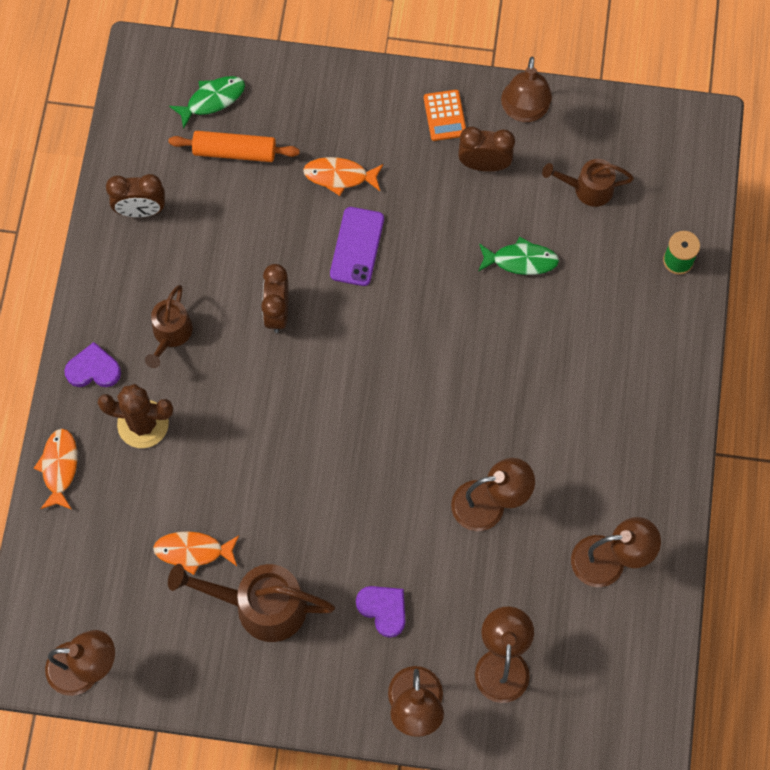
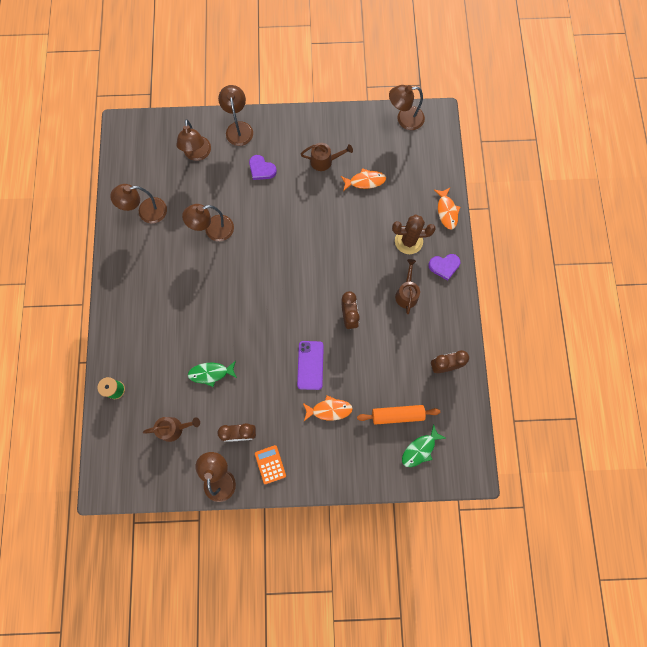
camera: 170 degrees right, 5 degrees up
(260, 605) = (325, 161): brown watering can -> brown watering can, size x0.61

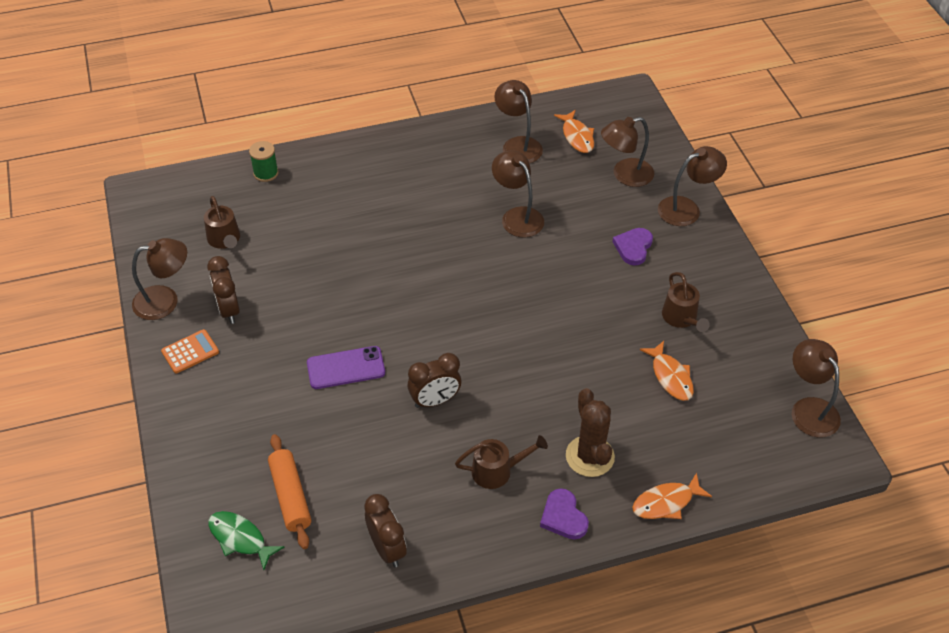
camera: 75 degrees right, 25 degrees down
(211, 373) = (308, 260): green fish -> none
(329, 410) = (282, 405): orange fish -> orange fish (577, 137)

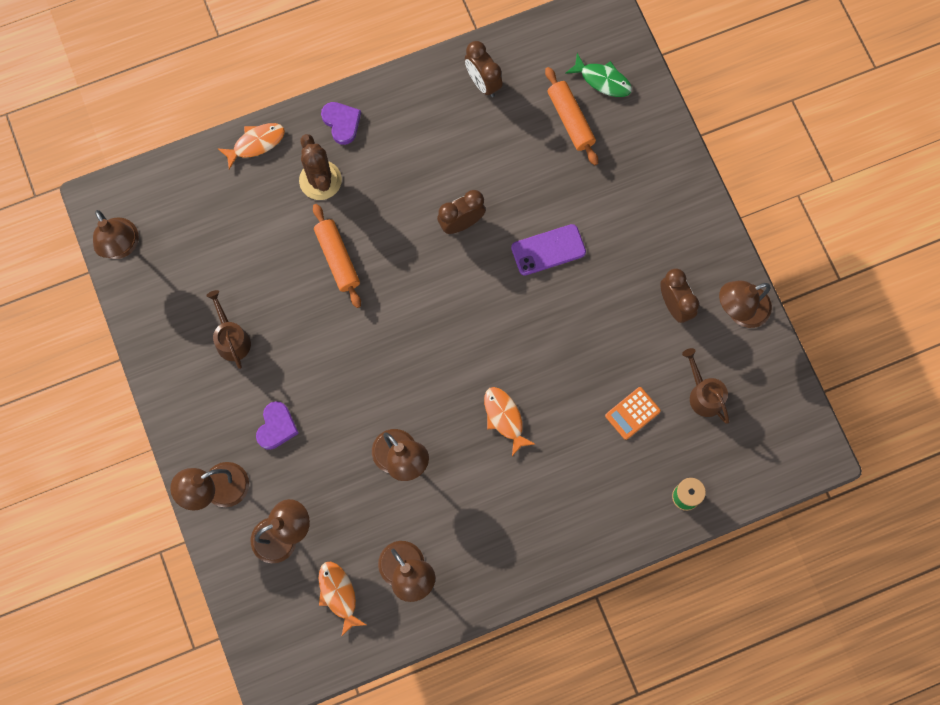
camera: 175 degrees right, 25 degrees up
(190, 352) = (697, 253): orange calculator -> orange calculator (632, 413)
(497, 470) = (399, 159): brown watering can -> none
(572, 378) = (337, 258): none -> orange rolling pin
(670, 377) = (246, 269): orange fish -> orange fish (504, 418)

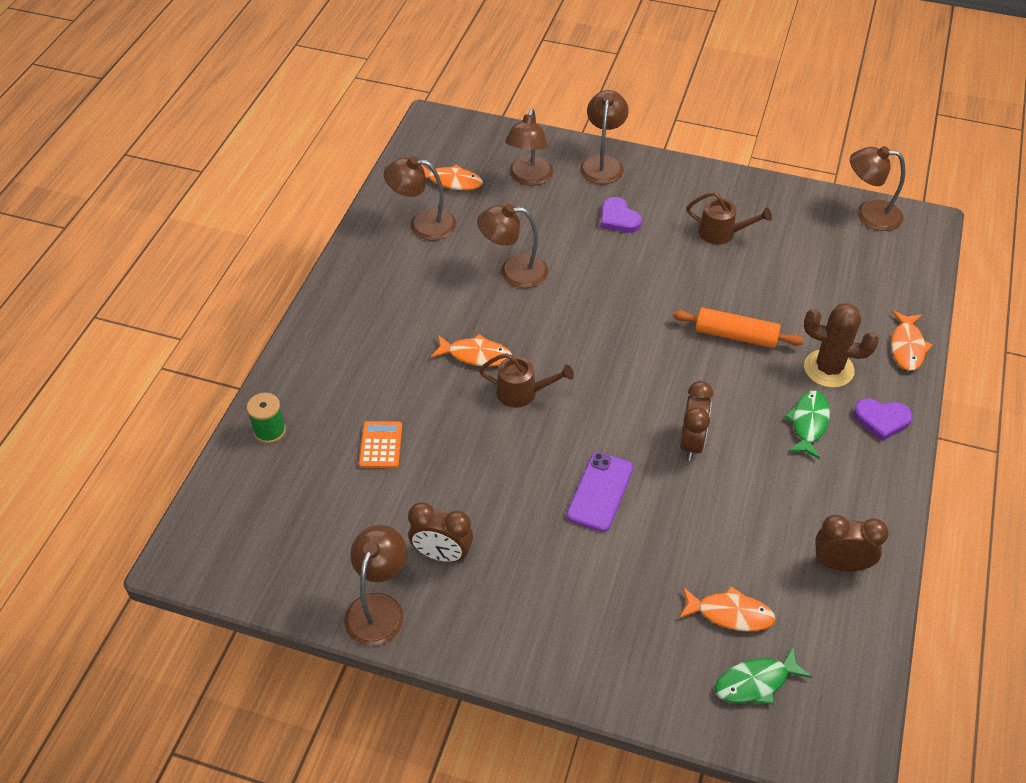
camera: 130 degrees right, 25 degrees down
(382, 164) = (808, 423): none -> green fish
(570, 120) = (730, 614): orange rolling pin -> orange fish
(703, 394) = (336, 512): brown watering can -> brown watering can (523, 393)

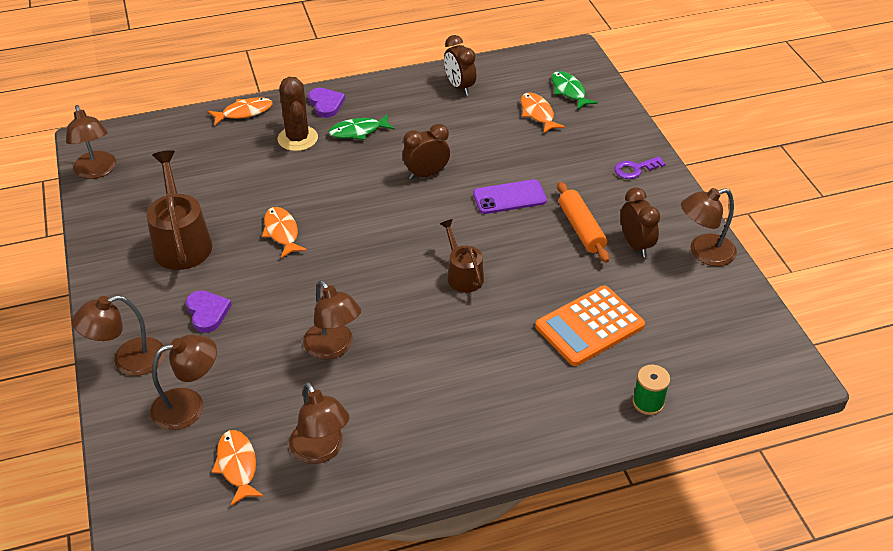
camera: 125 degrees left, 5 degrees down
(381, 445) = (589, 326): orange calculator -> orange calculator, size x1.82
(475, 355) = (451, 321): orange fish -> orange fish (282, 232)
(554, 643) = (635, 169): none -> purple key
(618, 218) = (207, 312): purple heart -> purple heart turned 45 degrees counterclockwise
(722, 233) = (181, 241): brown watering can -> brown watering can, size x1.65
(735, 335) = (301, 191): orange rolling pin -> orange rolling pin (581, 228)
(755, 682) = (569, 91): green fish -> green fish turned 150 degrees counterclockwise

